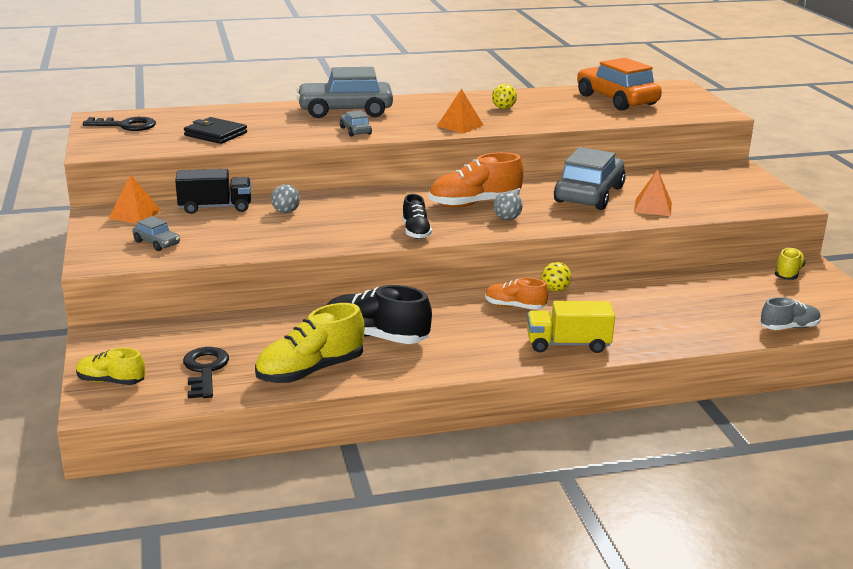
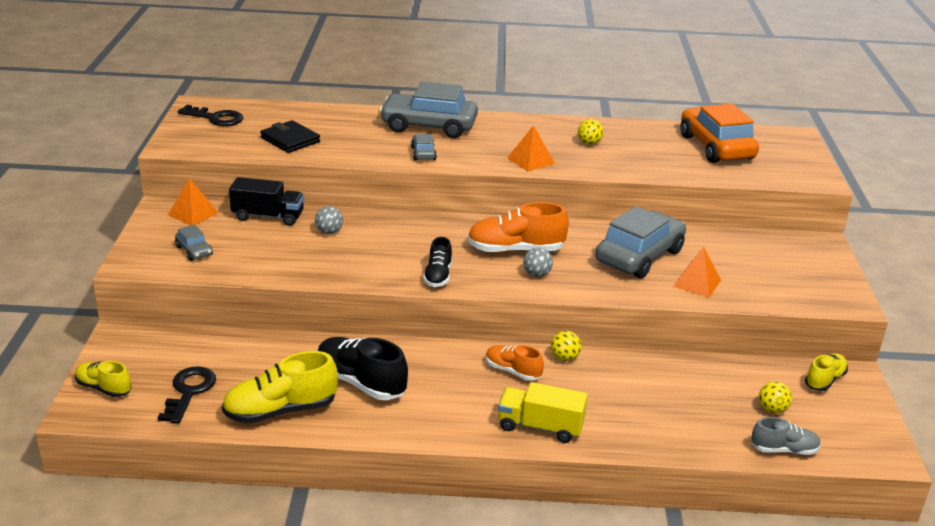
camera: 15 degrees right, 5 degrees up
(759, 300) = (772, 410): none -> yellow ball

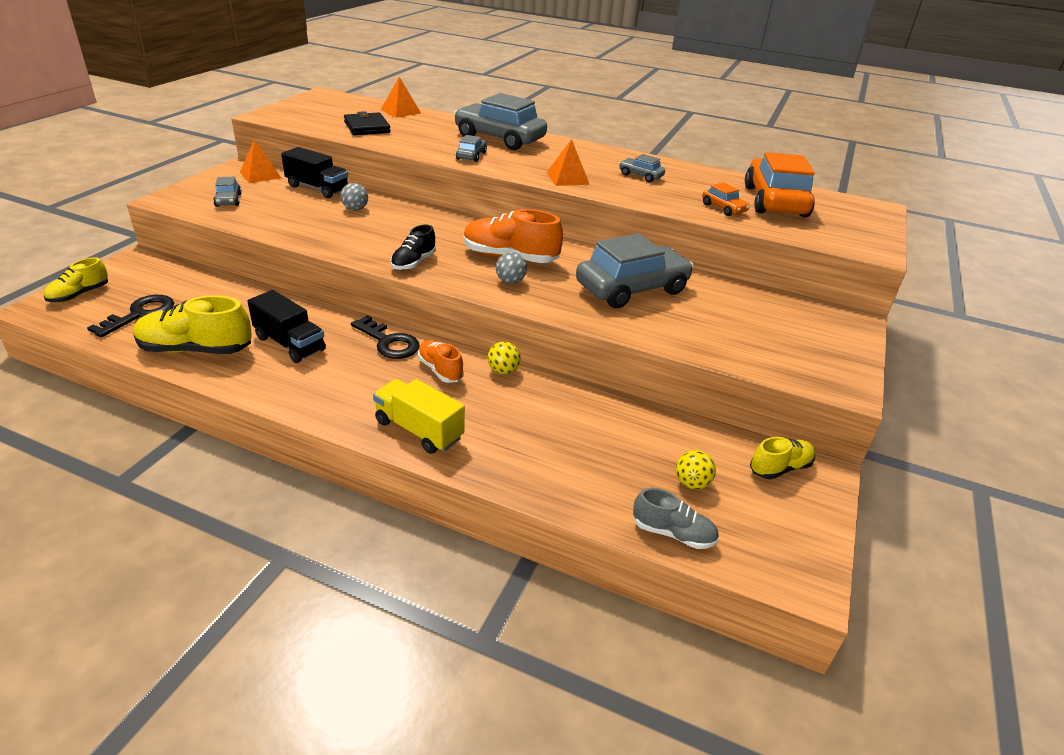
camera: 20 degrees right, 5 degrees up
(104, 388) = (79, 295): yellow shoe -> yellow shoe turned 105 degrees counterclockwise
(216, 118) = (326, 104): black key -> black key (389, 342)
(360, 382) = (290, 344): black shoe -> black truck
(589, 143) = (640, 175): yellow ball -> grey car
(682, 164) = (723, 208): none -> orange car
(697, 283) = (674, 326): orange pyramid -> orange pyramid (400, 111)

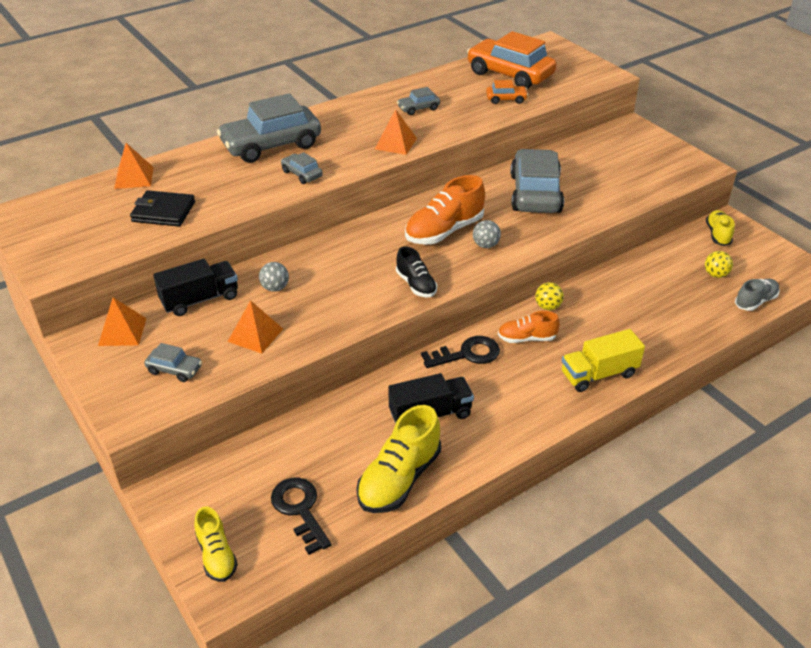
camera: 55 degrees left, 5 degrees up
(289, 216) = (255, 335): none -> orange pyramid

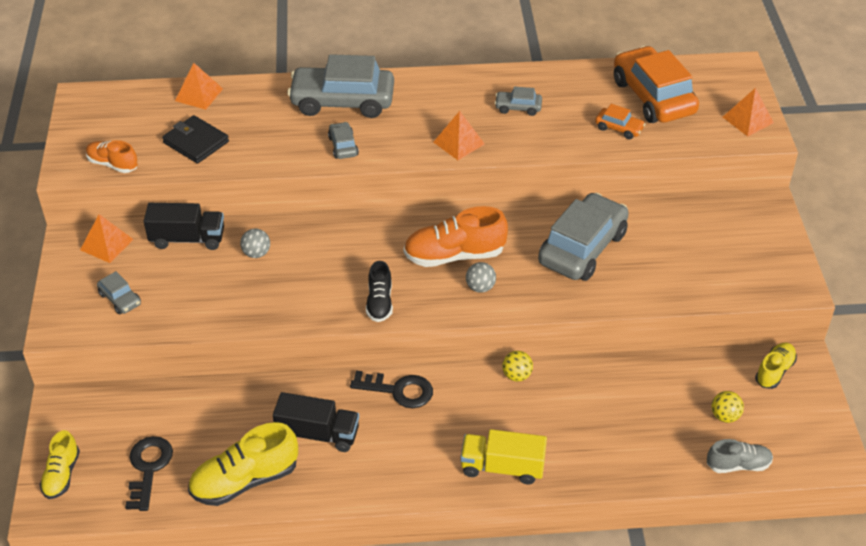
camera: 30 degrees right, 5 degrees up
(255, 335) = (205, 294): orange pyramid -> orange pyramid (747, 120)
(526, 338) = (467, 399): orange shoe -> orange shoe (113, 164)

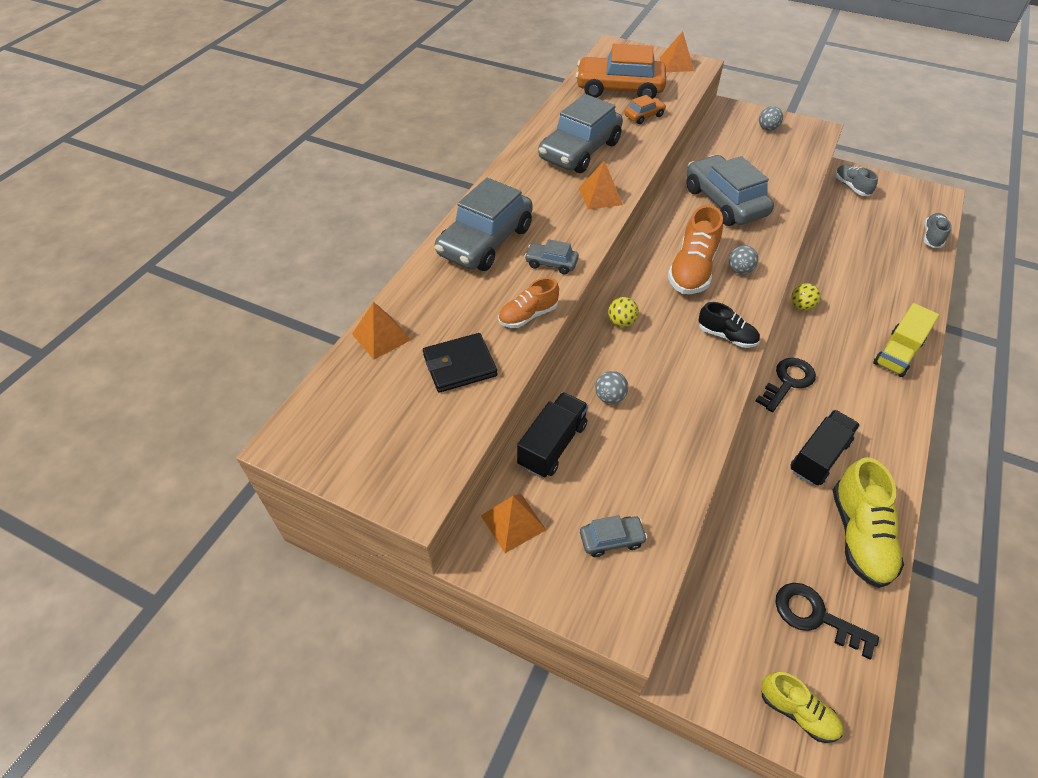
camera: 60 degrees left, 5 degrees up
(113, 164) = (440, 451): orange shoe -> orange shoe (528, 315)
(518, 107) = (579, 151): grey car -> grey car, size x2.22
(725, 416) = (884, 224): yellow ball -> yellow ball (621, 322)
(756, 245) = (767, 129): none -> grey ball
(774, 371) = (851, 187): yellow shoe -> grey shoe

